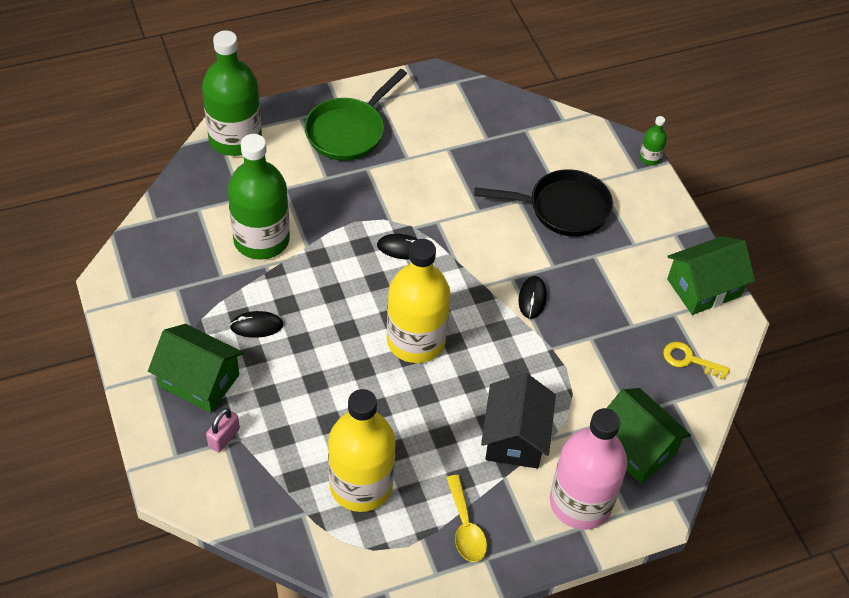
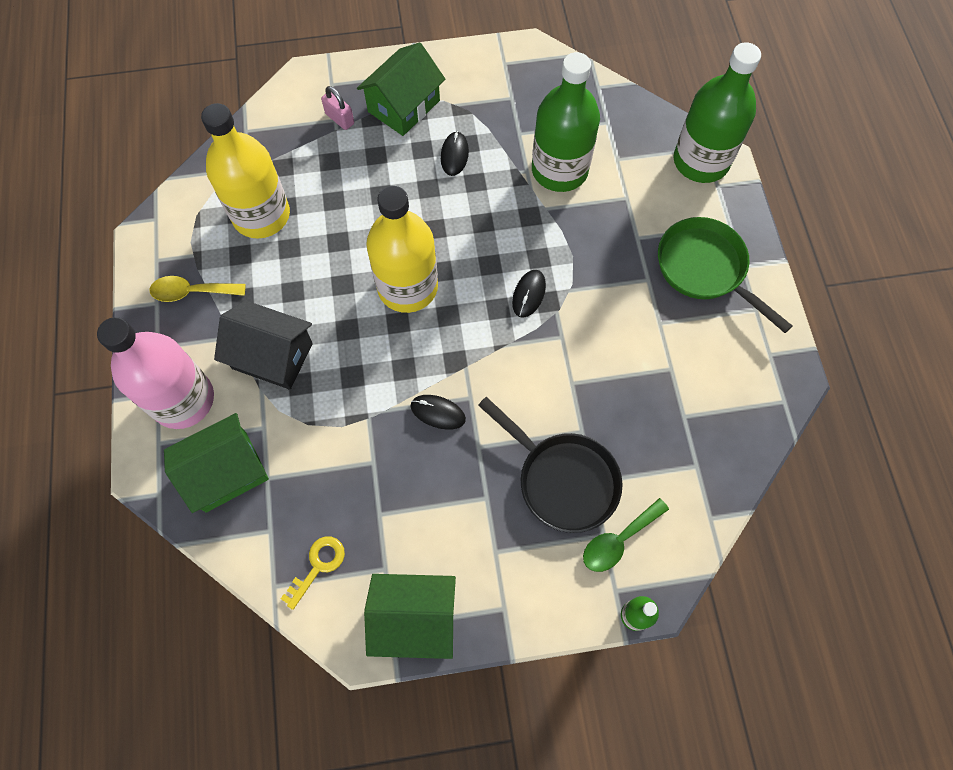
camera: 105 degrees right, 15 degrees up
(563, 208) = (562, 480): black pan -> black pan turned 60 degrees counterclockwise
(599, 171) = (618, 540): none -> green spoon
(703, 288) = (414, 619): green house -> green house turned 75 degrees counterclockwise

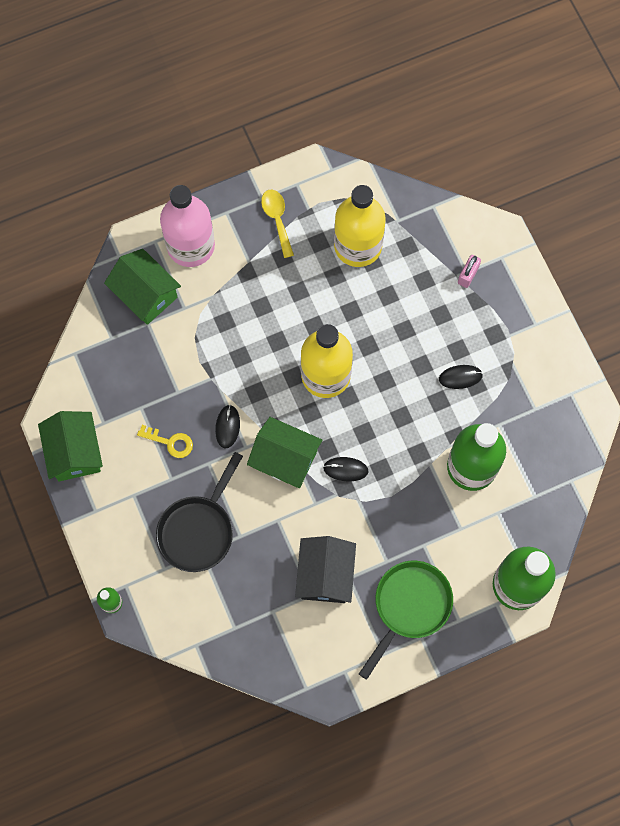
camera: 75 degrees right, 5 degrees up
(272, 356) = (241, 295): black house -> black house (325, 575)
(318, 566) = (95, 377): yellow key -> yellow key (170, 442)
(404, 106) = (497, 322): green house -> green house (285, 459)
(618, 540) = (163, 580): green spoon -> none

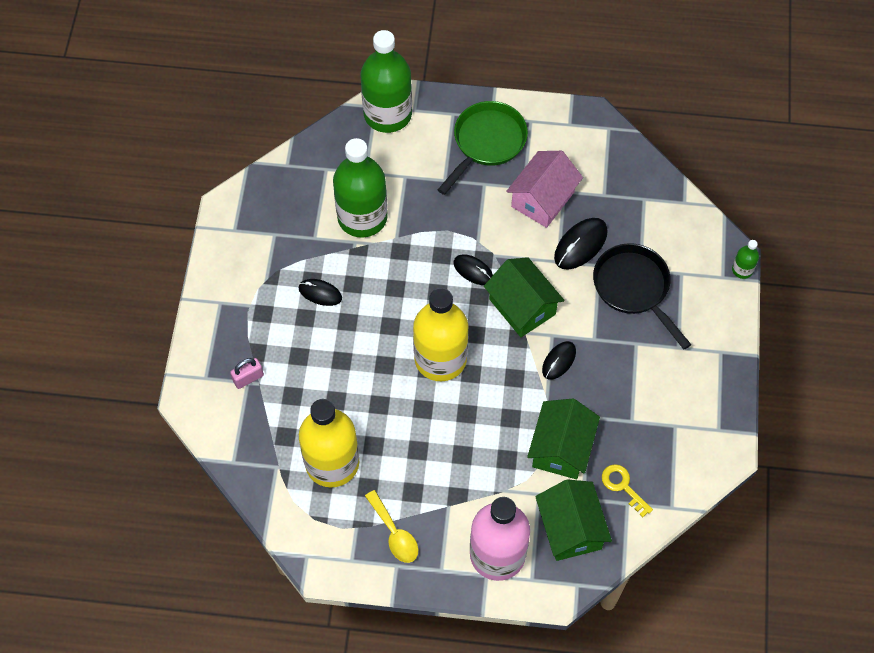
camera: 150 degrees left, 10 degrees down
(74, 452) = (716, 413): green house -> green house (561, 448)
(170, 442) = (620, 375): yellow key -> yellow key (623, 486)
(198, 530) = (634, 288): black pan -> black pan turned 90 degrees counterclockwise
(267, 547) = (580, 245): none -> black mouse
(277, 219) = (394, 533): yellow spoon -> yellow spoon turned 45 degrees counterclockwise
(325, 575) = (542, 199): black house -> pink house
(409, 606) = (486, 142): green pan -> green pan turned 150 degrees clockwise

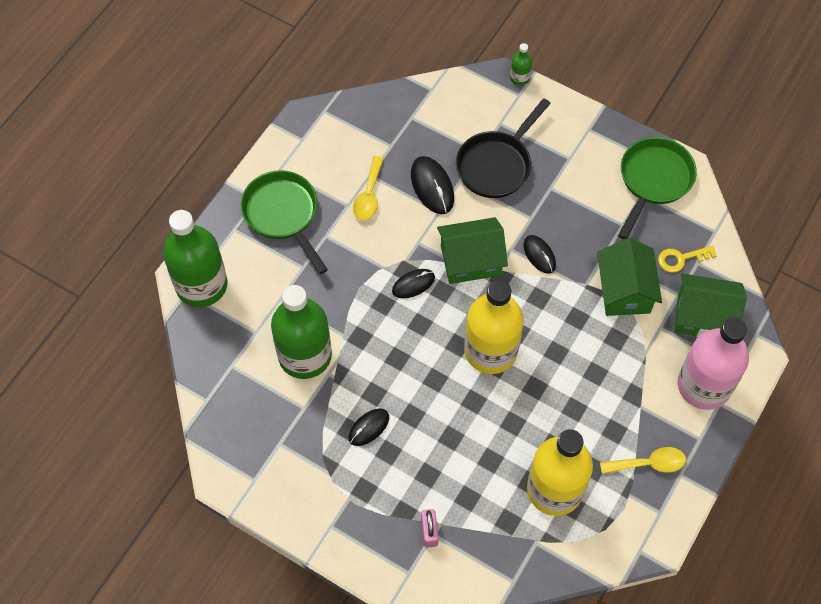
camera: 65 degrees left, 0 degrees up
(542, 199) = (369, 195): pink house -> yellow spoon
(561, 448) = (624, 290): green house -> green house turned 45 degrees clockwise
(634, 288) = (496, 165): black pan -> black pan turned 45 degrees counterclockwise
(697, 430) = (653, 180): none -> green pan

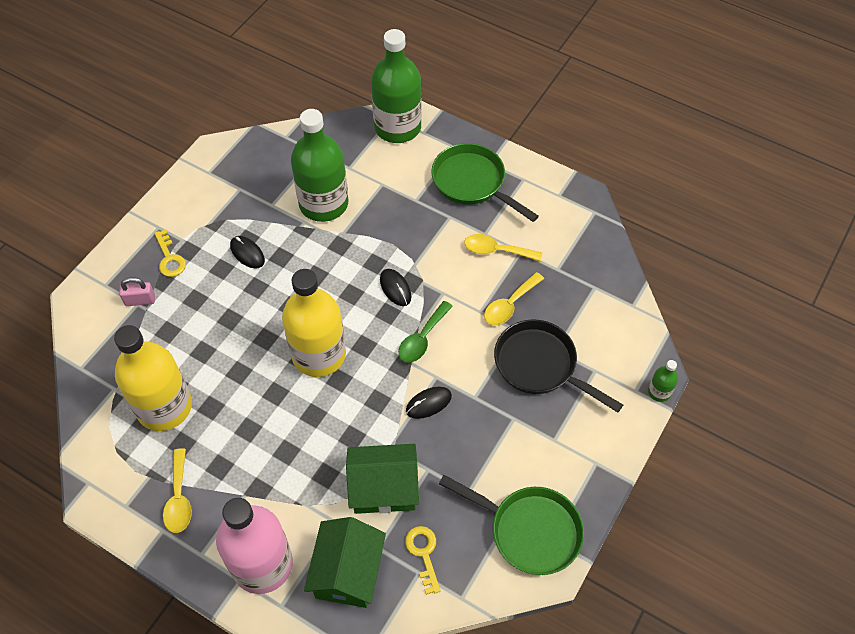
camera: 90 degrees right, 5 degrees down
(283, 214) = (472, 183): green pan -> green pan turned 105 degrees counterclockwise
(374, 508) = (169, 258): none -> yellow key
(432, 186) = (509, 305): black mouse -> yellow spoon
(470, 260) = (422, 338): green house -> green spoon

